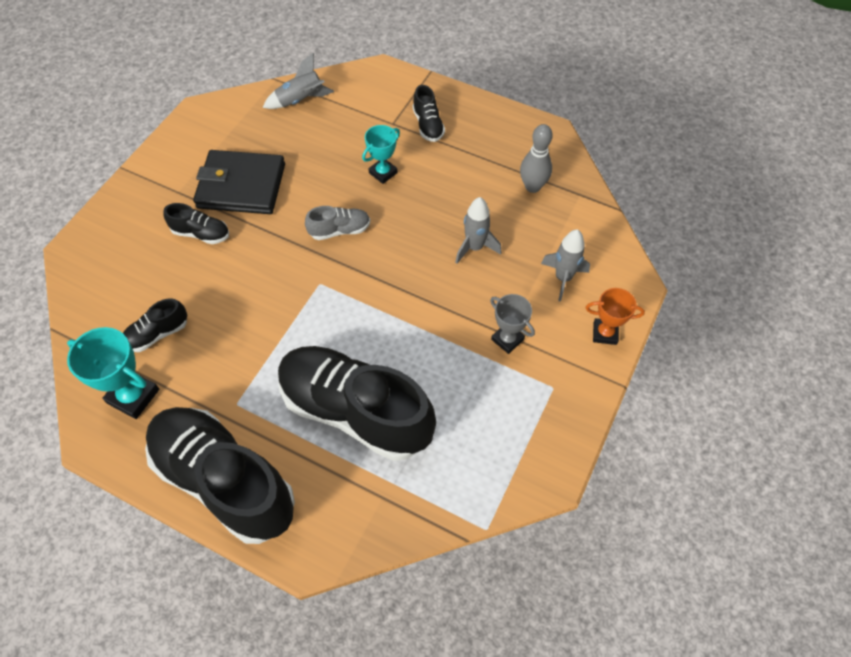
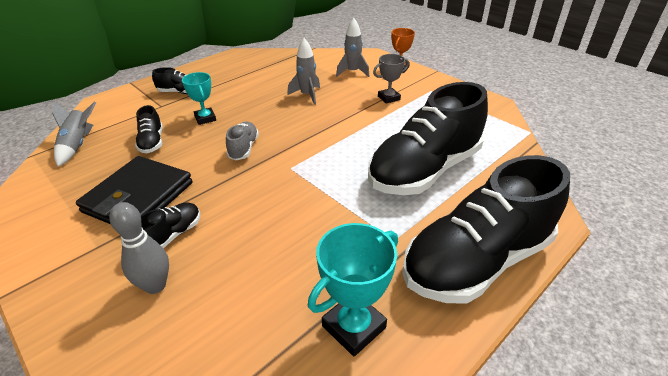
camera: 70 degrees left, 20 degrees down
(157, 334) = (280, 292): black shoe -> black shoe (152, 142)
(532, 187) = (274, 67): grey bowling pin -> grey bowling pin (155, 285)

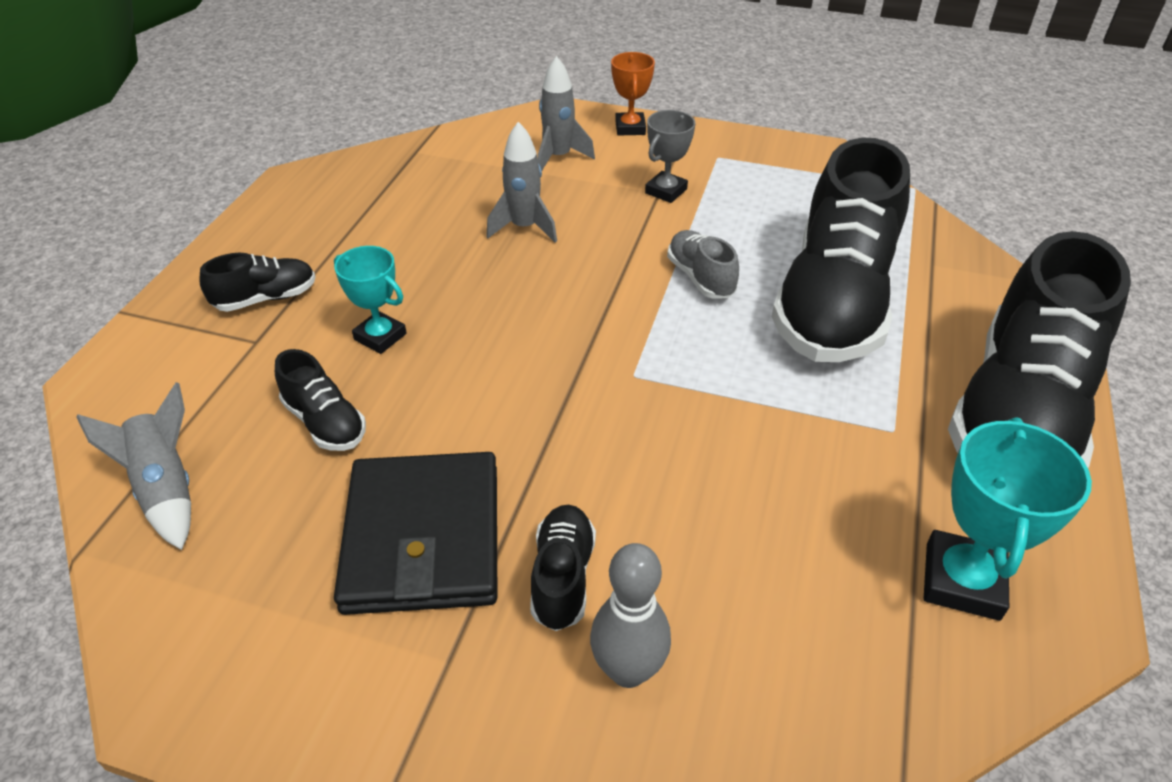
camera: 30 degrees left, 5 degrees up
(243, 148) = (517, 369): grey shoe -> grey shoe (700, 277)

